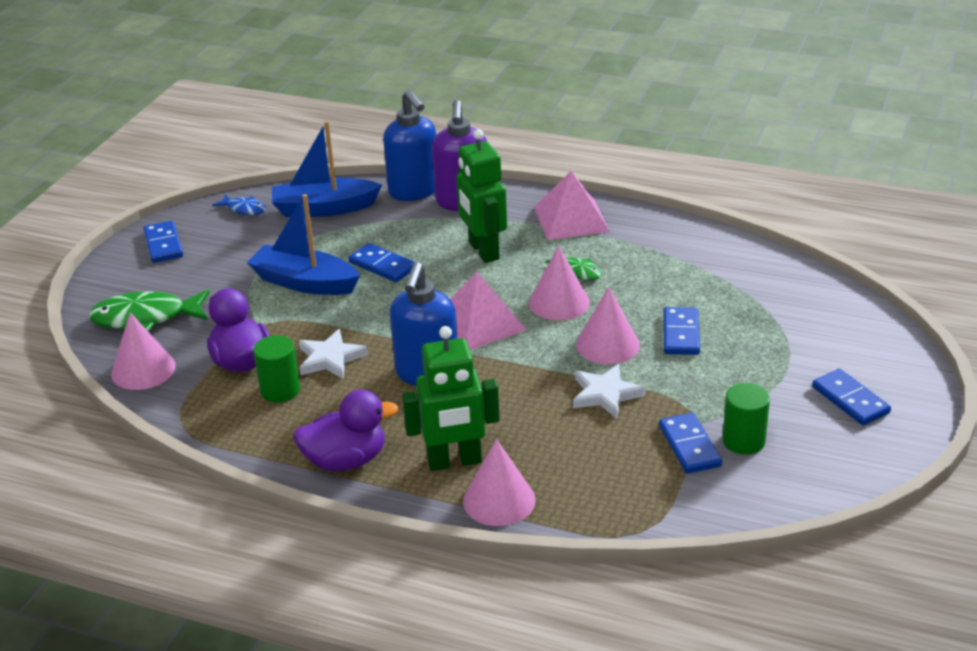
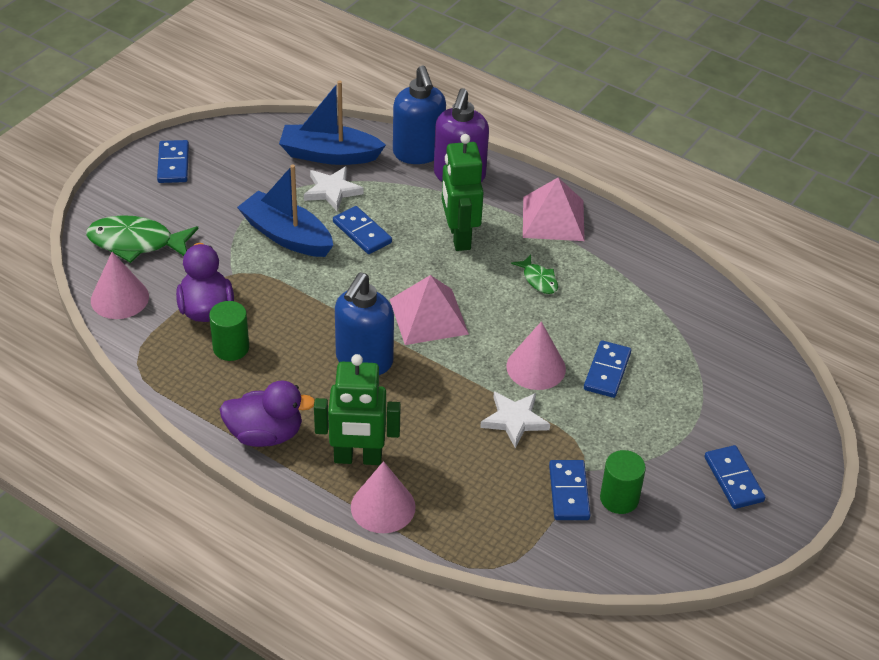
camera: 10 degrees right, 10 degrees up
(244, 209) = (256, 139): blue fish -> none
(330, 358) = (284, 324): white star -> white star (332, 191)
(559, 302) = (508, 310): pink cone -> none

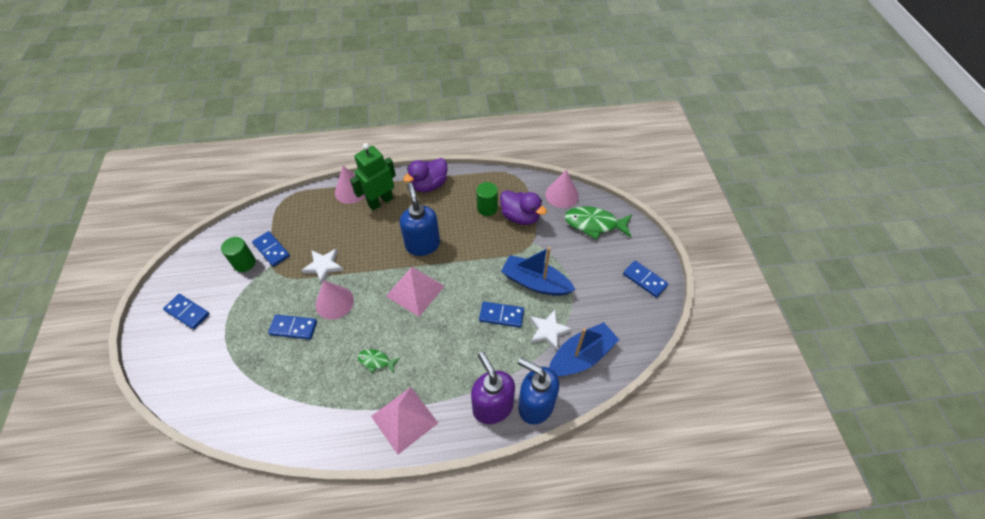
camera: 140 degrees right, 10 degrees up
(136, 243) = (594, 224): green fish -> green fish turned 135 degrees counterclockwise
(286, 235) = (535, 282): blue boat -> blue boat turned 150 degrees counterclockwise
(459, 237) = (447, 356): green robot -> none
(607, 371) = (293, 328): blue domino -> blue domino turned 60 degrees counterclockwise

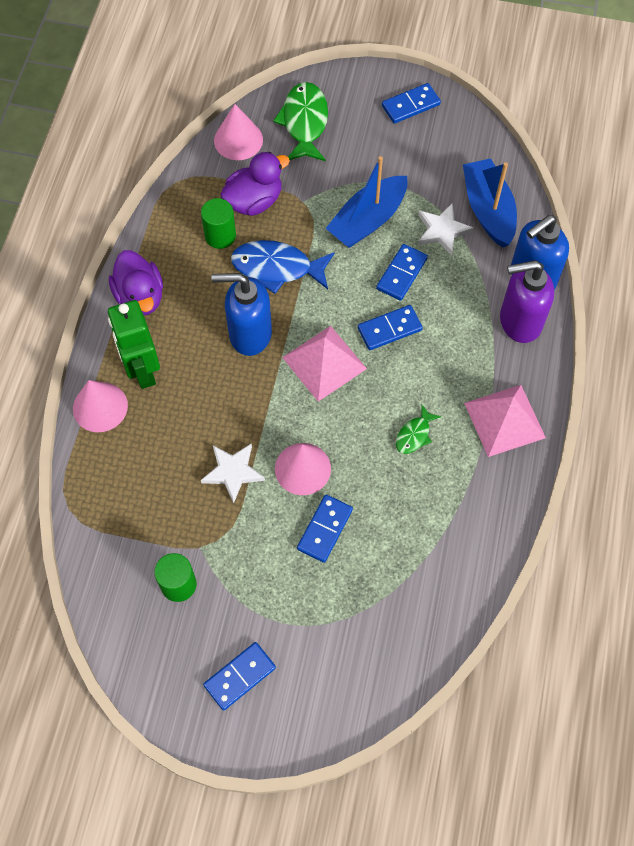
camera: 70 degrees left, 10 degrees up
(271, 250) = (169, 541): blue domino -> blue domino (389, 329)
(476, 244) = (277, 268): none -> blue fish
(594, 224) = (304, 122): green fish -> green fish turned 150 degrees clockwise

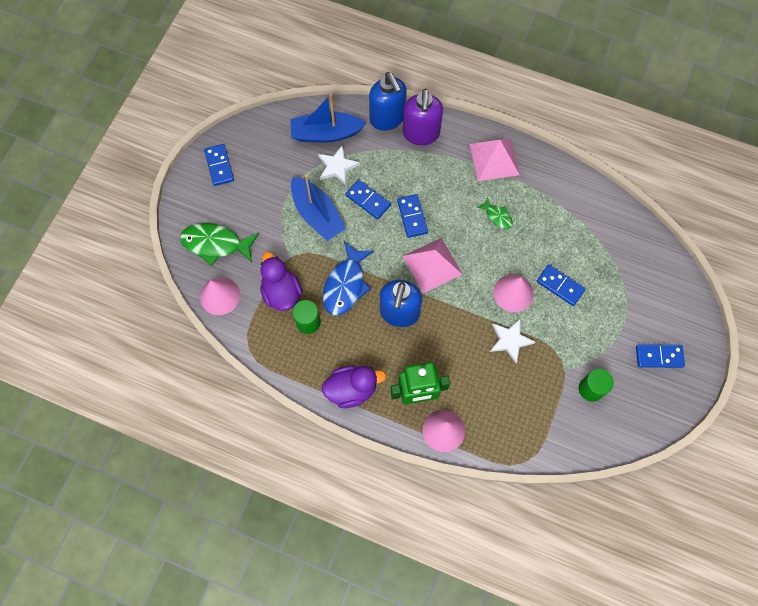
camera: 80 degrees left, 5 degrees up
(239, 676) = (659, 356): blue domino -> blue domino turned 60 degrees counterclockwise

